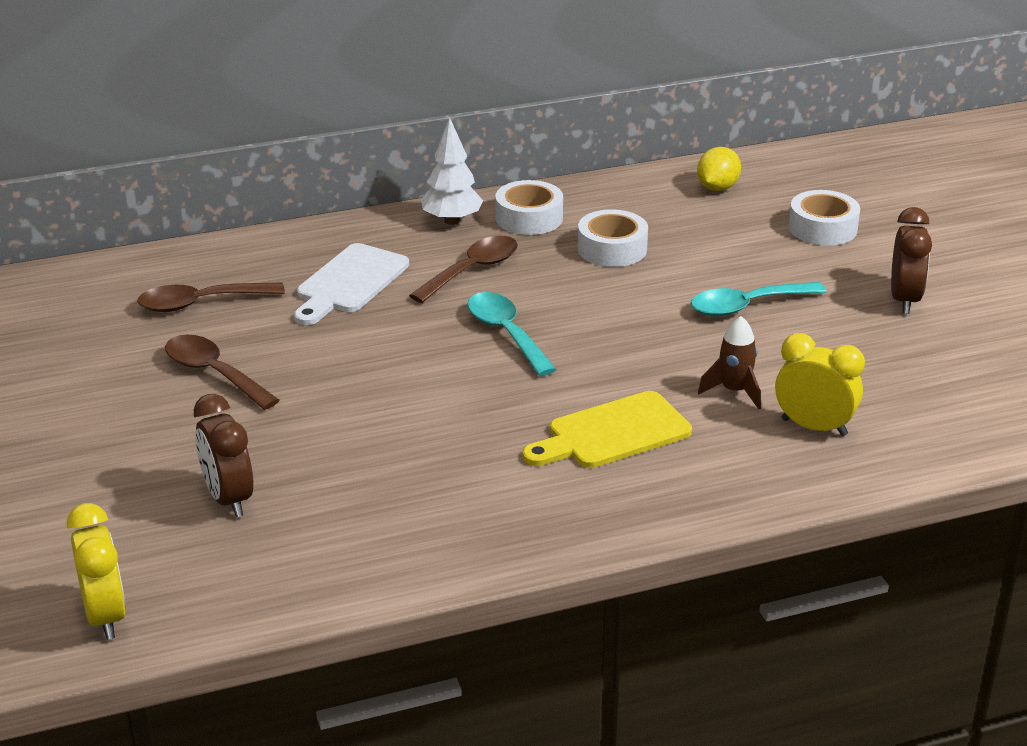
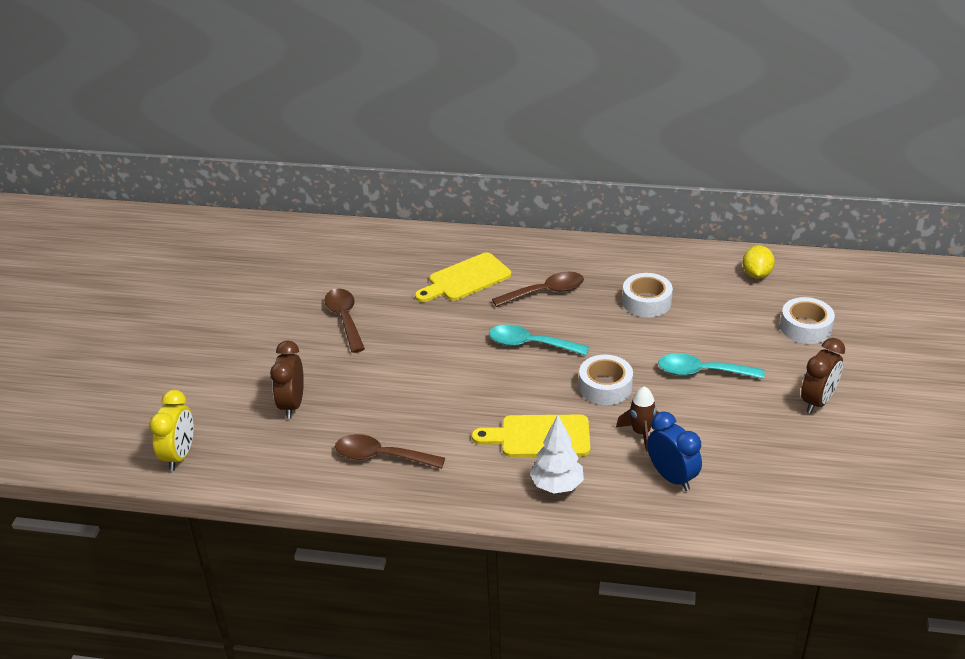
camera: 30 degrees right, 5 degrees up
(201, 303) = (373, 268): brown spoon -> brown spoon (382, 456)
(349, 283) = (466, 279): white cutting board -> yellow cutting board
(451, 221) = (561, 252): white tree -> white tree (557, 486)
(506, 334) = (531, 344): turquoise spoon -> turquoise spoon turned 75 degrees counterclockwise
(529, 218) = (611, 263): white tape -> white tape (605, 387)
(717, 188) = (756, 274): yellow lemon -> yellow lemon turned 45 degrees counterclockwise
(814, 427) = (672, 477): yellow clock -> blue clock

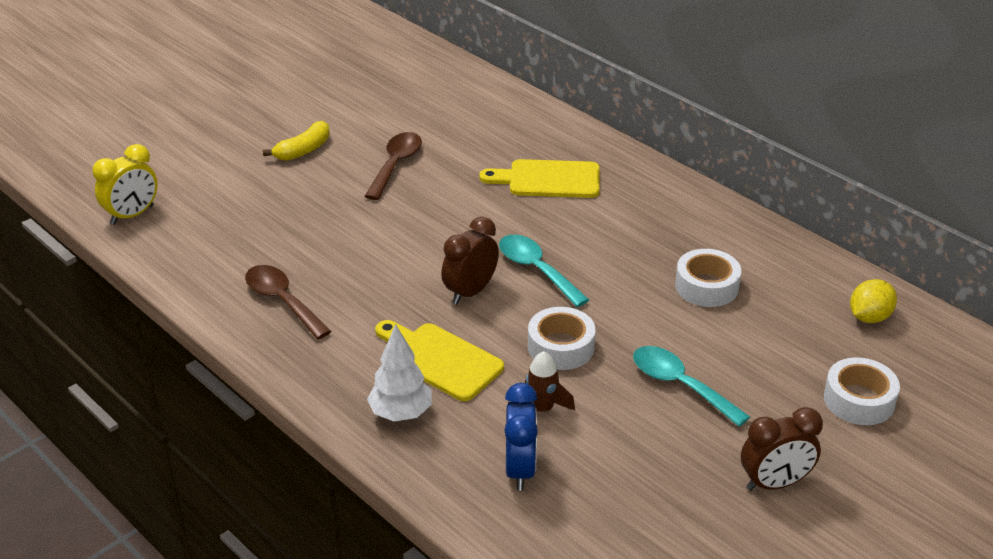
camera: 35 degrees right, 0 degrees up
(259, 340) = (303, 150): none -> yellow banana
(292, 405) = (264, 218): brown clock -> brown clock (470, 292)
(545, 292) = (611, 227): brown spoon -> none

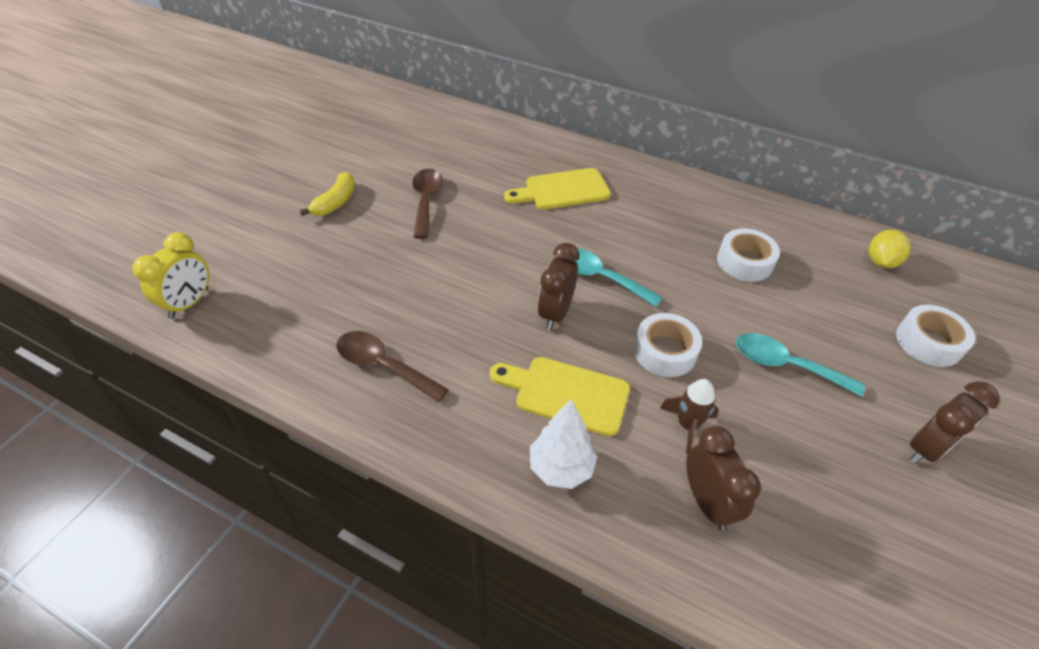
camera: 20 degrees left, 10 degrees up
(520, 469) = (707, 502): blue clock -> brown clock

